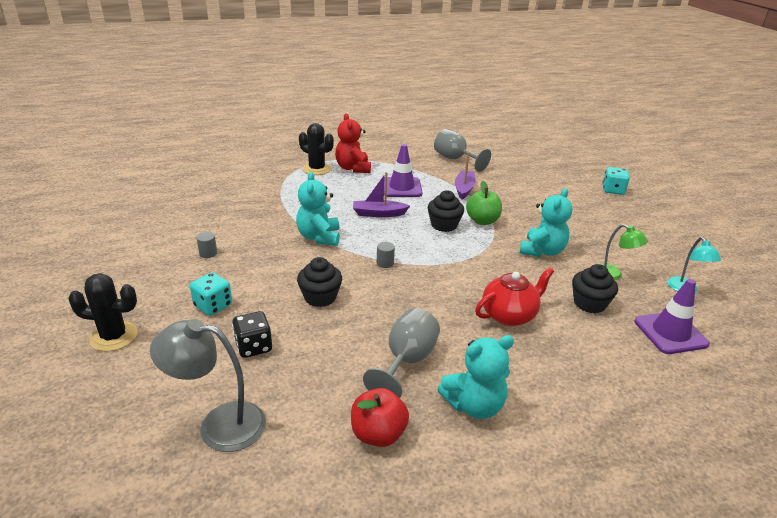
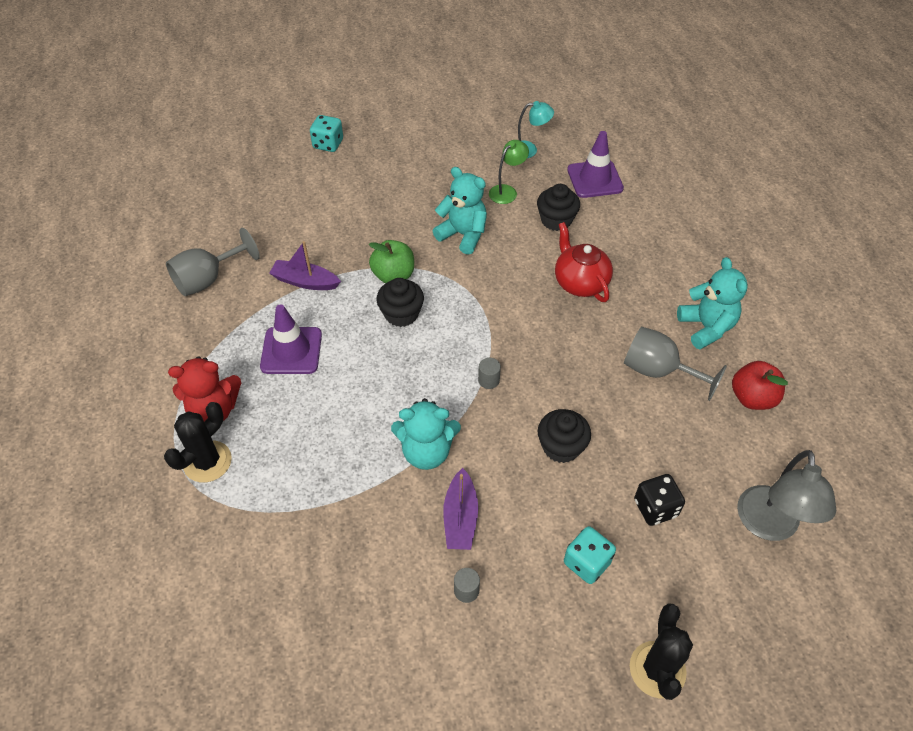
camera: 85 degrees left, 20 degrees up
(378, 213) = (366, 382): purple boat -> purple boat (460, 518)

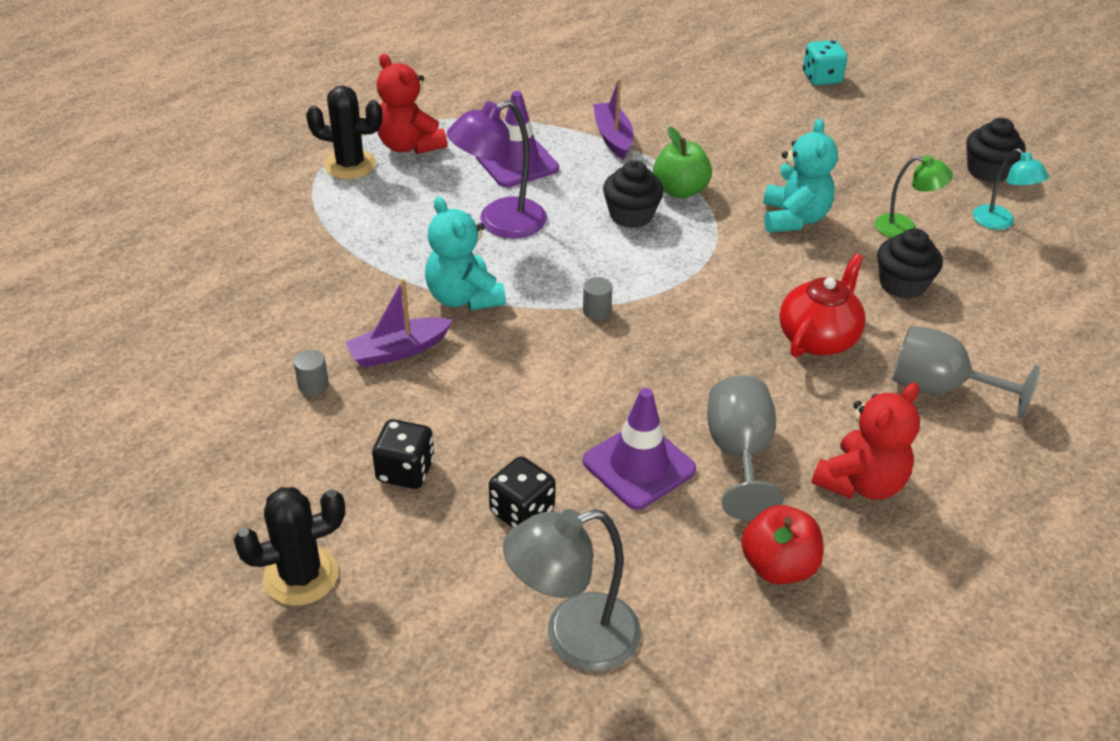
camera: 60 degrees right, 10 degrees down
(208, 279) = (559, 81): grey goblet -> grey goblet (939, 389)
(356, 393) = (499, 223): none -> purple lamp
(561, 447) = (549, 400): black cupcake -> black cupcake (987, 170)
(586, 563) = (405, 471): turquoise dice -> black dice
(595, 179) = (1017, 295): purple traffic cone -> purple traffic cone (639, 465)
(706, 327) = (861, 483): turquoise teddy bear -> red teddy bear

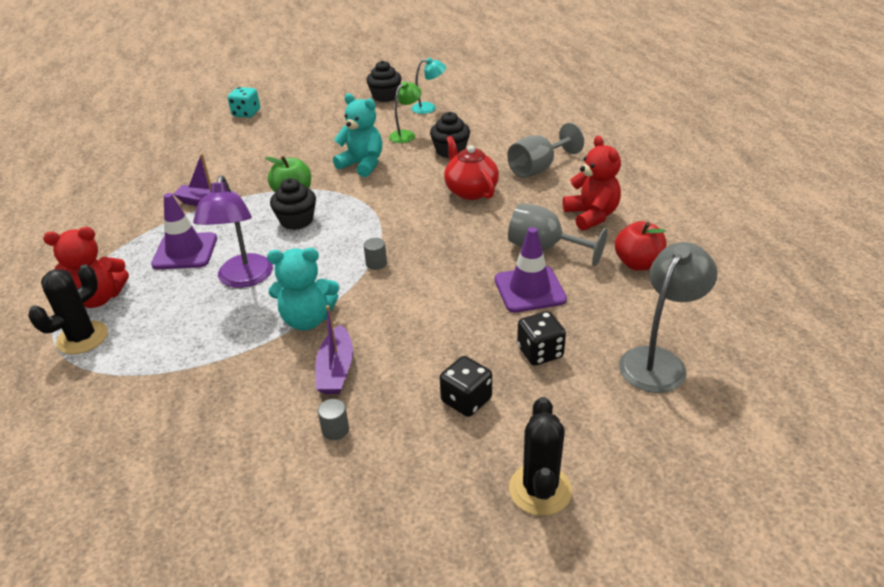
camera: 60 degrees left, 5 degrees down
(573, 638) = (658, 361): grey lamp -> grey lamp turned 150 degrees counterclockwise

